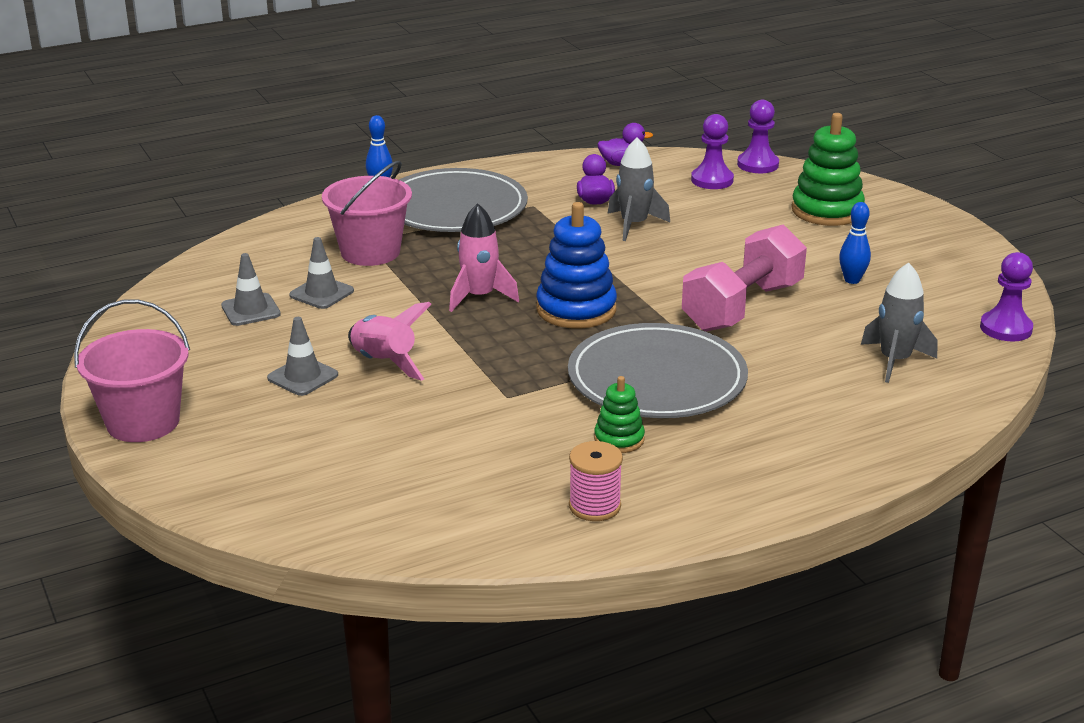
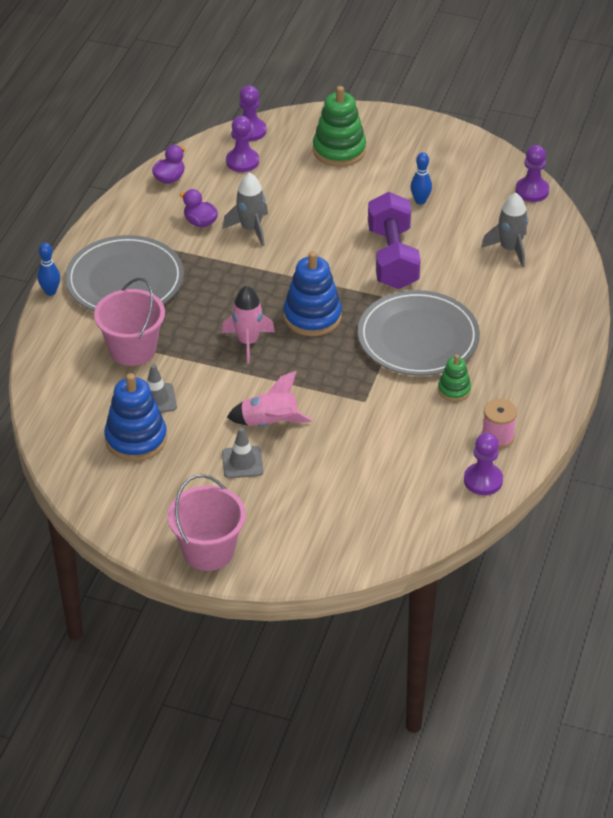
camera: 45 degrees left, 15 degrees up
(250, 310) = (136, 439): grey traffic cone -> blue stacking toy
(507, 534) = (483, 480): none -> purple pawn
(742, 307) = (392, 258): pink dumbbell -> purple dumbbell

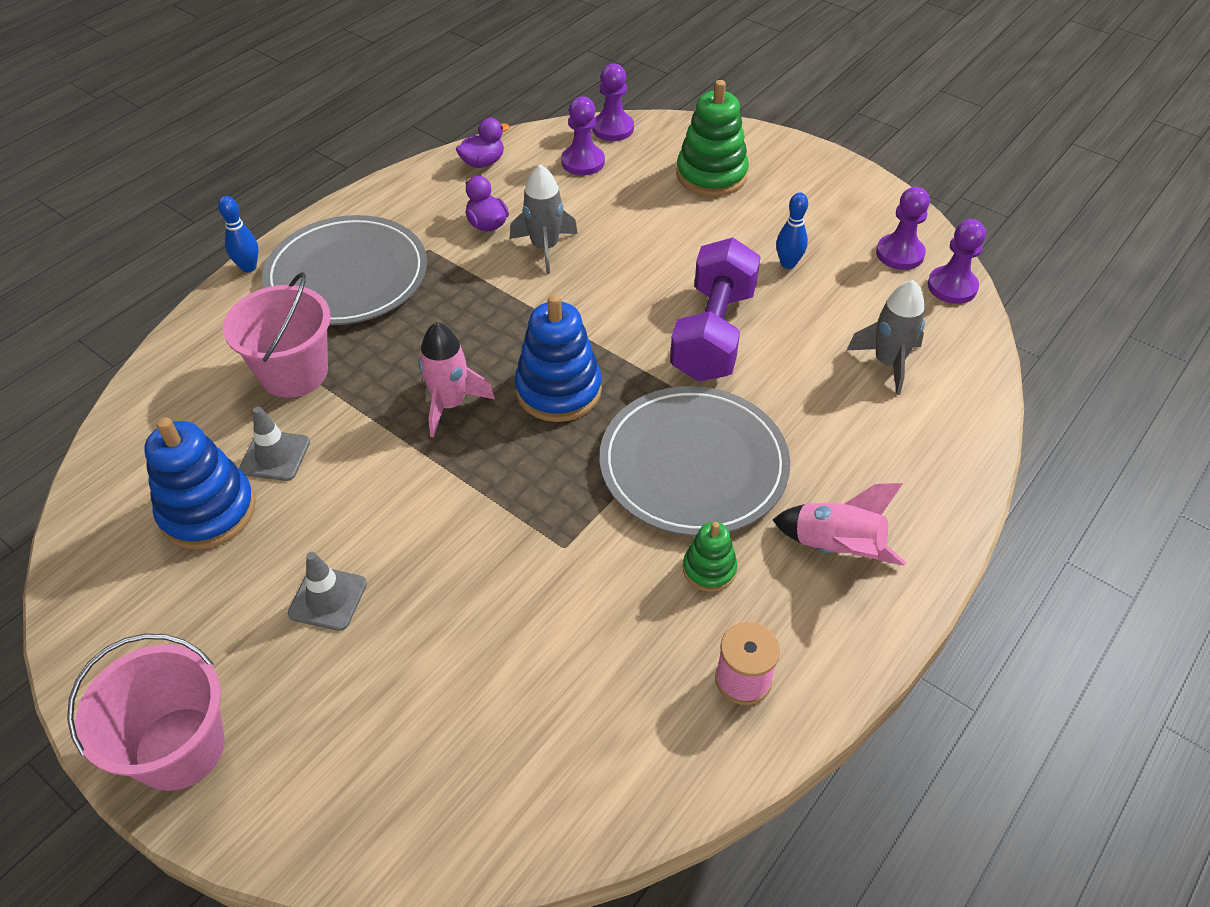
camera: 20 degrees right, 5 degrees up
(269, 423) = (406, 543): pink rocket -> pink rocket (836, 548)
(483, 480) = (683, 759): purple pawn -> purple pawn (900, 254)

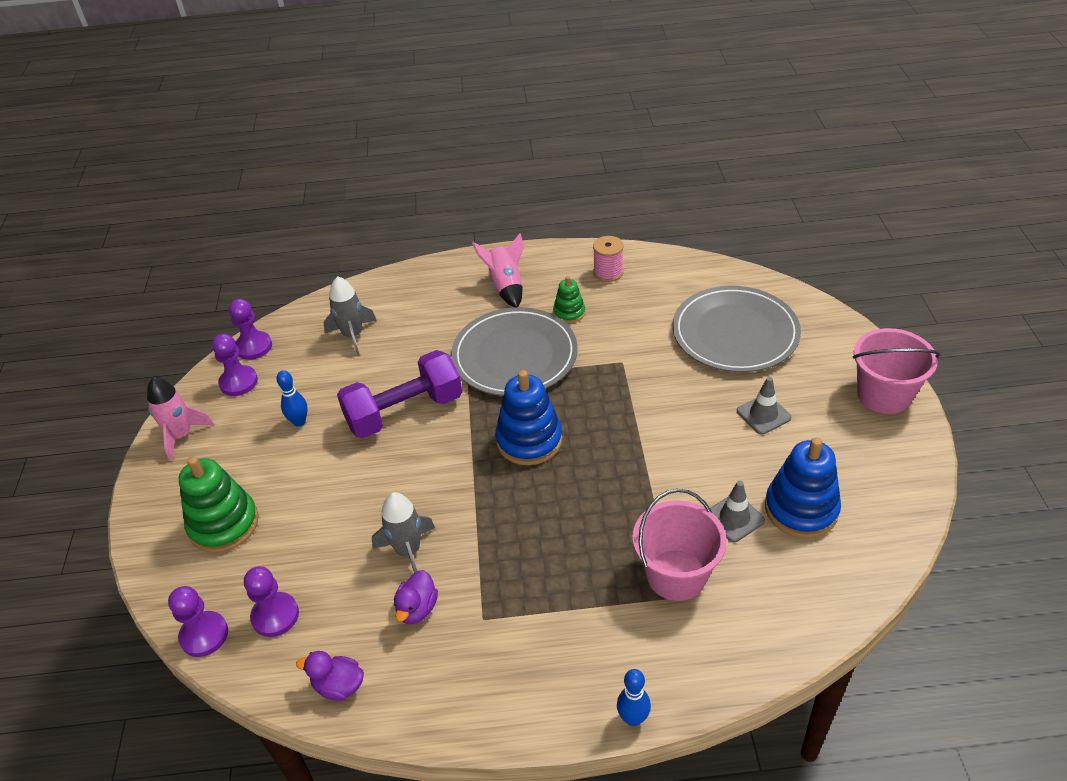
camera: 130 degrees left, 5 degrees down
(347, 275) = (565, 640): grey plate -> grey plate (735, 333)
(450, 404) = (599, 476): pink rocket -> pink rocket (181, 435)

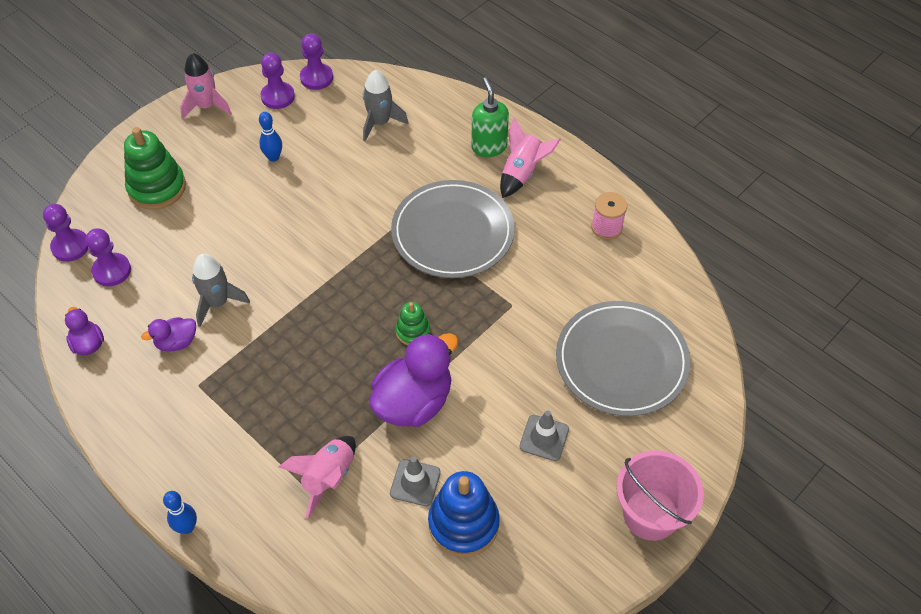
camera: 45 degrees right, 10 degrees up
(404, 412) = (336, 208): purple dumbbell -> none
(458, 289) = (489, 147): none -> green soap dispenser
(529, 440) = (376, 301): blue stacking toy -> none
(569, 313) = (533, 234): green stacking toy -> green stacking toy (413, 331)
(654, 473) = (413, 402): none -> purple duck
(676, 575) = (328, 477): pink bucket -> pink rocket

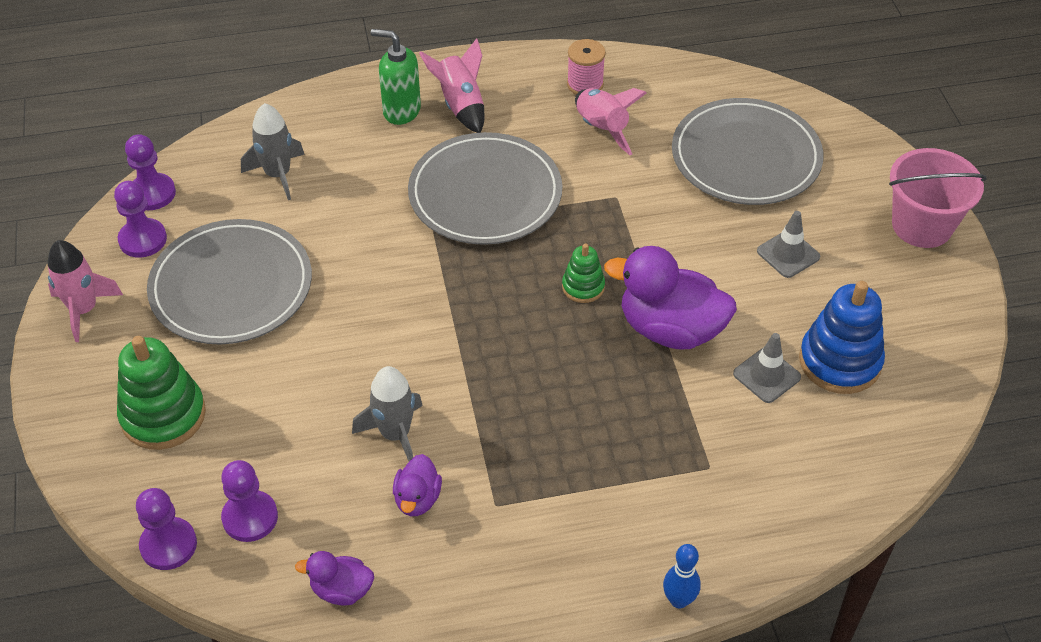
camera: 55 degrees left, 5 degrees down
(273, 157) = (231, 286): blue bowling pin -> grey plate
(328, 477) = (708, 443): pink rocket -> pink rocket (601, 129)
(413, 402) = (670, 329): purple duck -> purple duck turned 60 degrees counterclockwise

